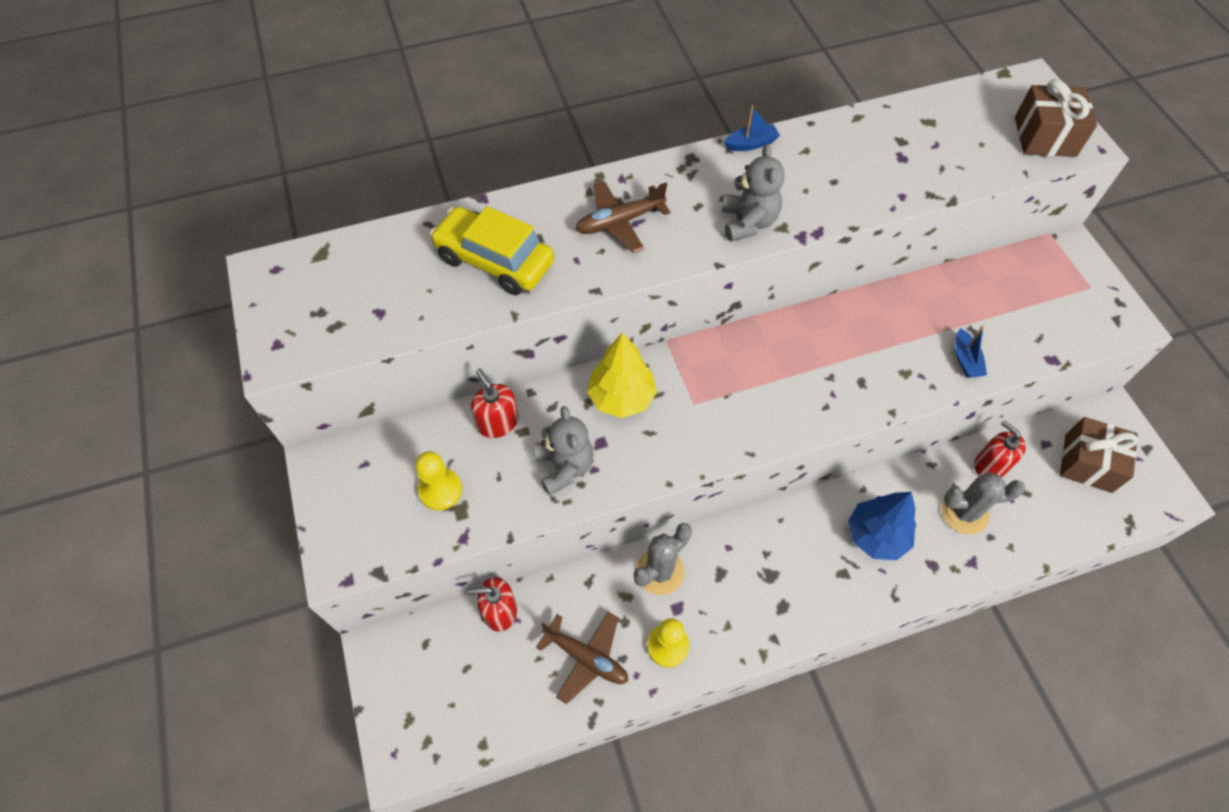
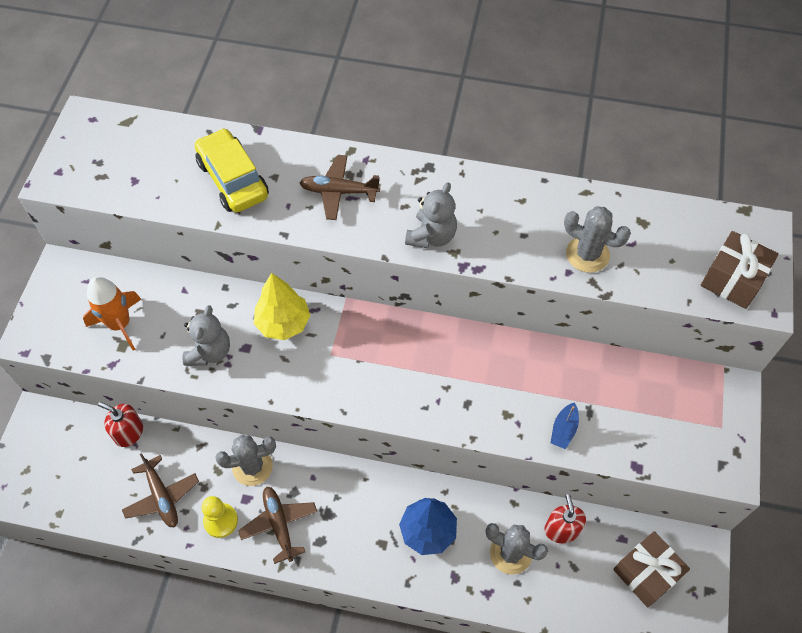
camera: 30 degrees right, 0 degrees up
(440, 490) = (120, 324): yellow pawn -> orange rocket
(498, 422) = (188, 297): red soap dispenser -> none
(730, 614) = (279, 524): none -> brown plane
(751, 144) = (483, 176): blue boat -> none
(905, 172) = (587, 254): none -> grey cactus

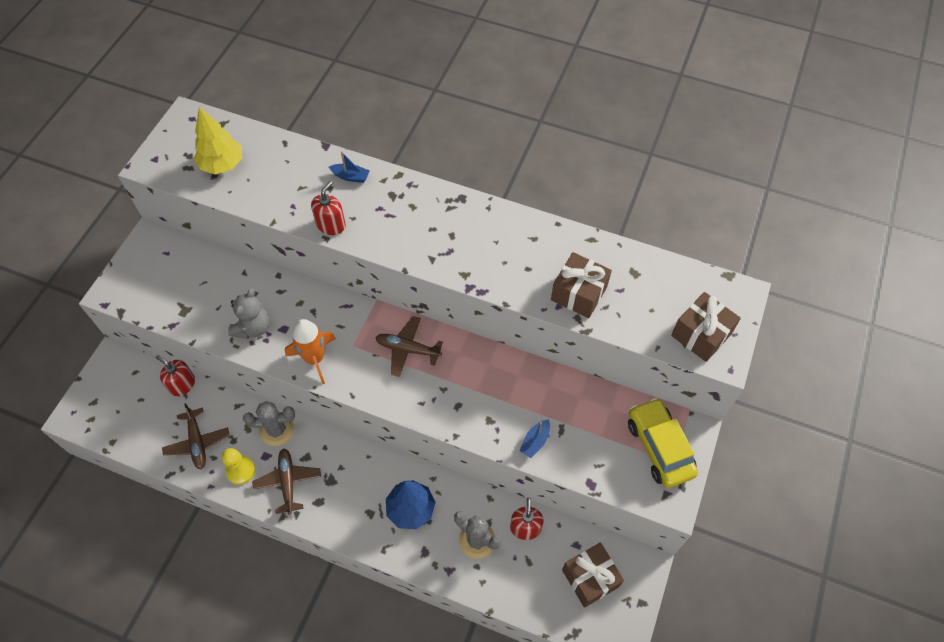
camera: 10 degrees right, 0 degrees up
(120, 324) = (185, 293): orange rocket -> orange rocket (314, 358)
(233, 180) = (294, 186): yellow car -> yellow car (659, 447)
(283, 323) = (319, 313): yellow tree -> yellow tree (222, 165)
(286, 218) = (331, 225): none -> red soap dispenser
(296, 160) = (350, 177): none -> blue boat
(339, 192) = (380, 208): brown plane -> brown plane (408, 349)
(431, 236) = (449, 258): grey teddy bear -> none
(587, 254) = (579, 293): grey cactus -> brown gift

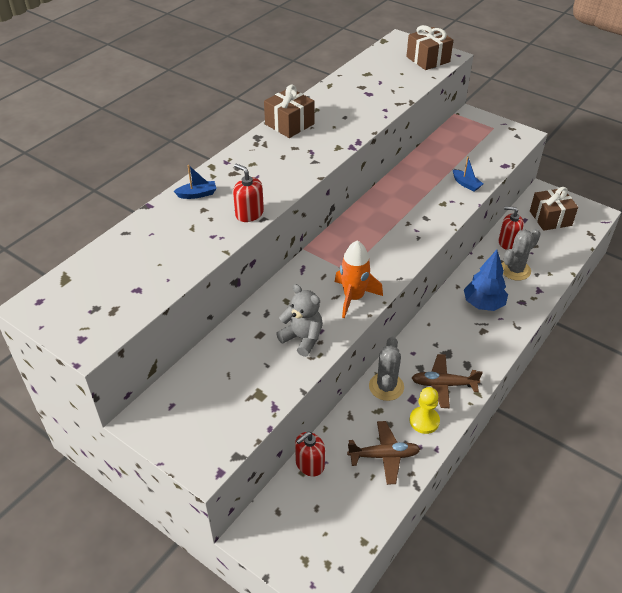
camera: 75 degrees left, 15 degrees down
(222, 165) = (127, 281): yellow tree -> none
(350, 177) = (197, 194): blue boat -> blue boat turned 45 degrees clockwise
(408, 349) = (363, 237): brown plane -> none
(579, 293) = (377, 99): brown gift -> brown gift (289, 124)
(659, 447) = (481, 131): yellow car -> none

